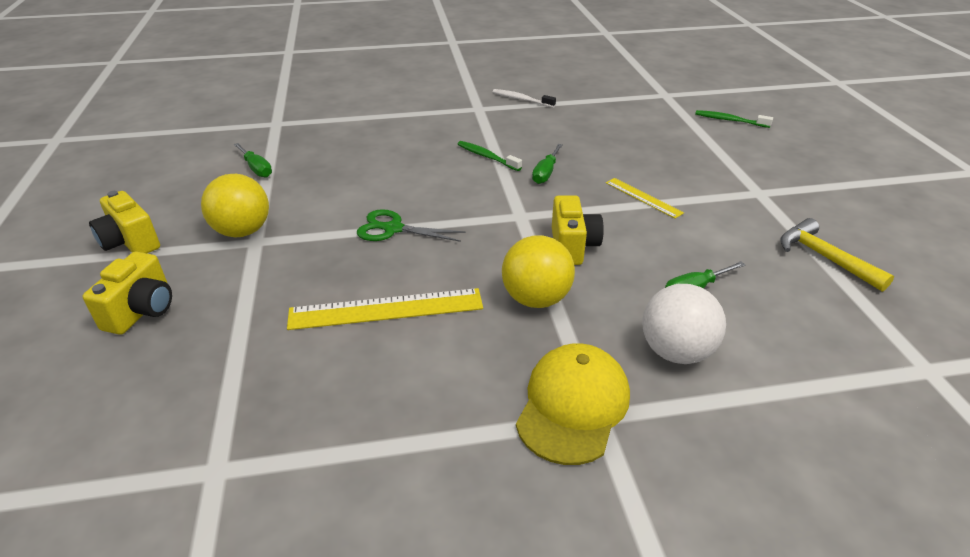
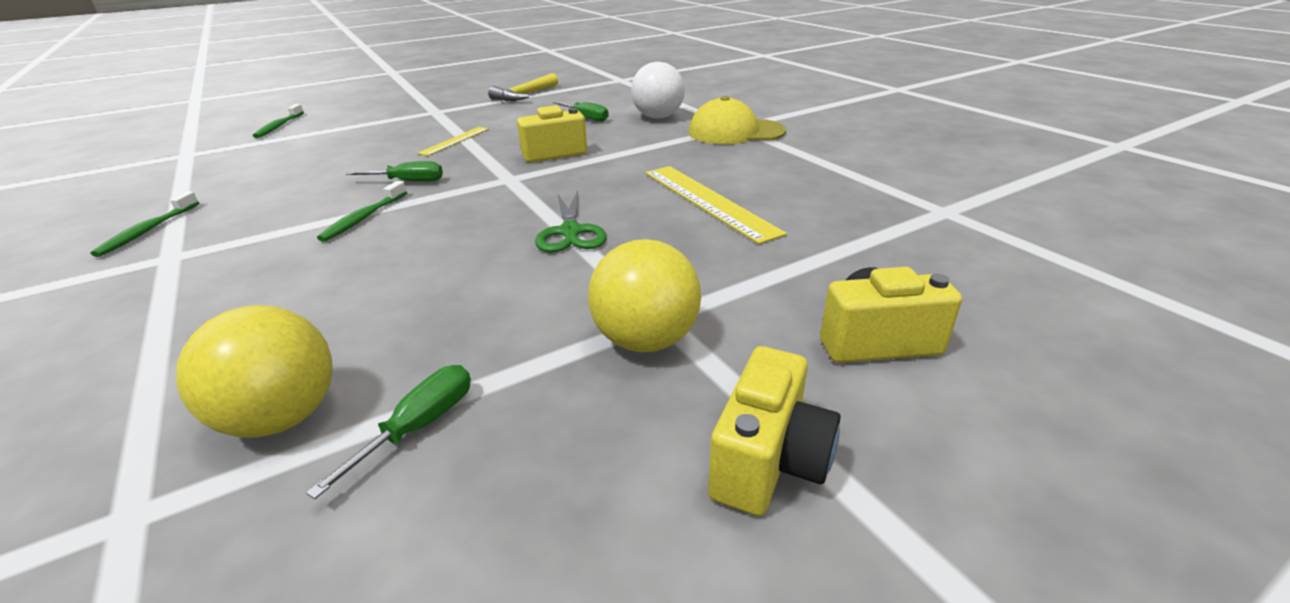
camera: 110 degrees left, 5 degrees down
(521, 99) = (148, 231): white toothbrush -> green toothbrush
(536, 299) = (639, 154): yellow ball -> yellow ball (282, 417)

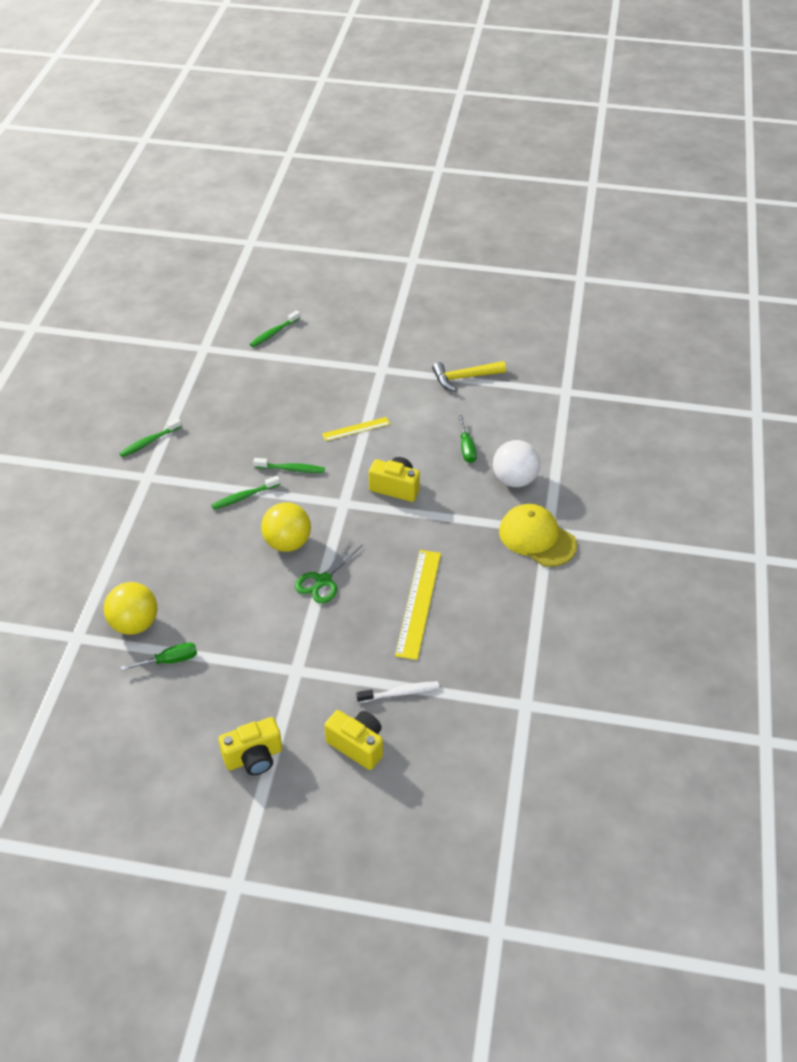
camera: 40 degrees right, 15 degrees up
(408, 181) = (291, 469): green screwdriver -> green toothbrush
(645, 340) = (277, 677): yellow ball -> yellow ball (287, 543)
(822, 267) = (400, 693): none -> white toothbrush

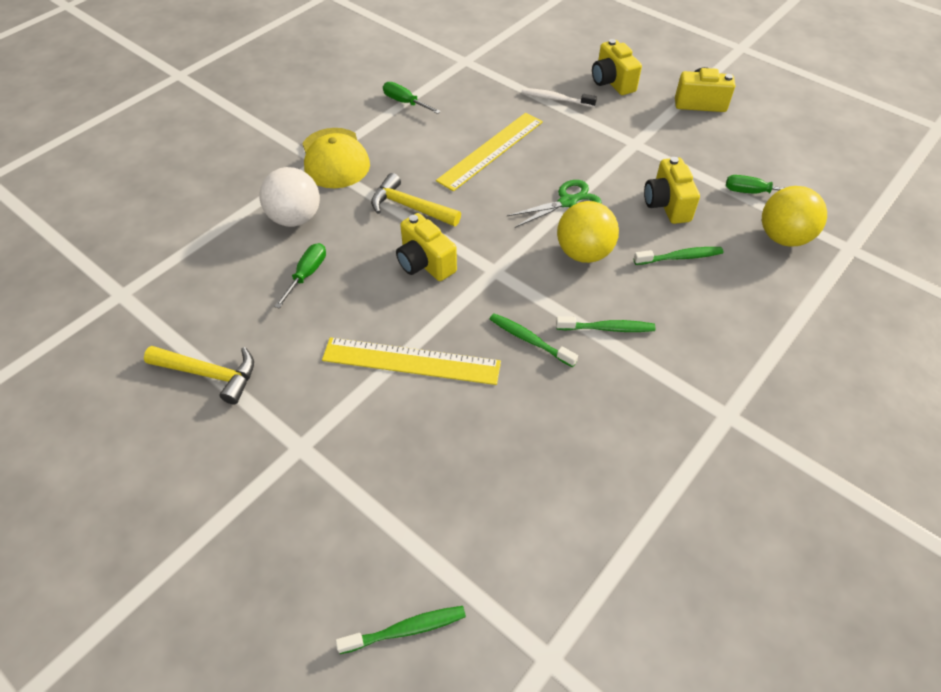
camera: 150 degrees left, 5 degrees up
(149, 442) = (711, 477): green toothbrush -> green toothbrush (680, 257)
(241, 614) = (667, 204): none -> yellow camera
(356, 429) = (411, 361): yellow ruler -> yellow ruler, size x1.75
(441, 523) = (410, 207): none -> yellow hammer
(535, 621) = (405, 102): none -> green screwdriver

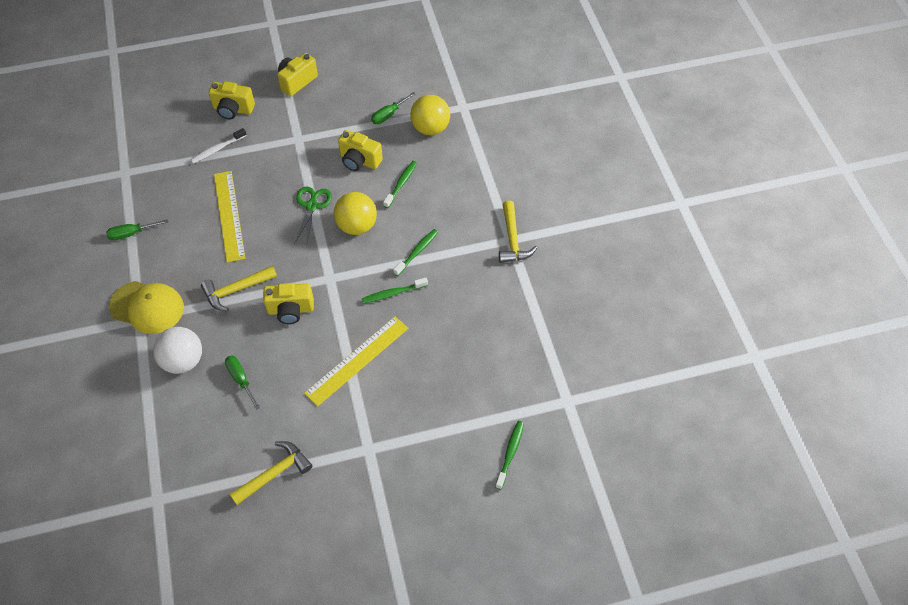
camera: 55 degrees left, 5 degrees up
(730, 418) = (512, 240): none -> yellow hammer

